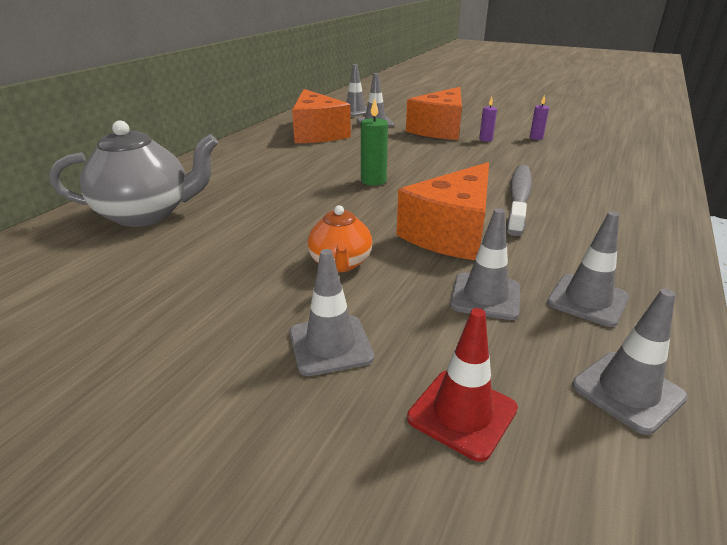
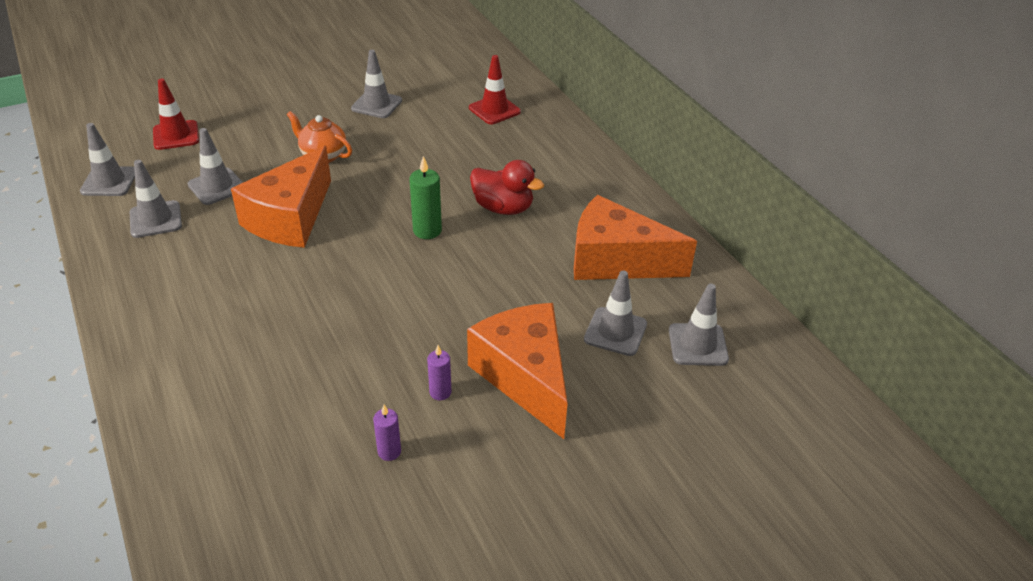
camera: 125 degrees right, 10 degrees up
(147, 214) = (494, 110): grey teapot -> red traffic cone
(308, 168) = (503, 208): none -> red duck
(330, 345) = (262, 123): grey traffic cone -> grey traffic cone (376, 104)
(451, 233) = (290, 218): orange cheese -> orange cheese turned 135 degrees counterclockwise
(518, 199) = (282, 291): grey toothbrush -> none

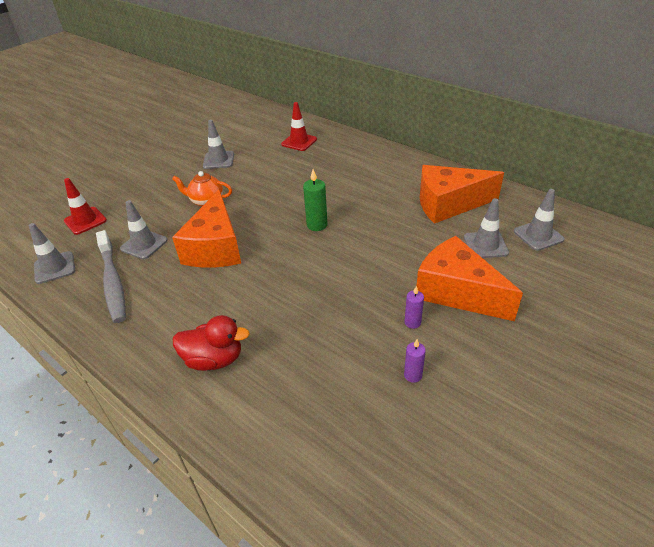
camera: 20 degrees left, 0 degrees up
(155, 219) = (113, 281): grey traffic cone -> grey toothbrush
(503, 208) = (354, 196): red duck -> red duck (214, 359)

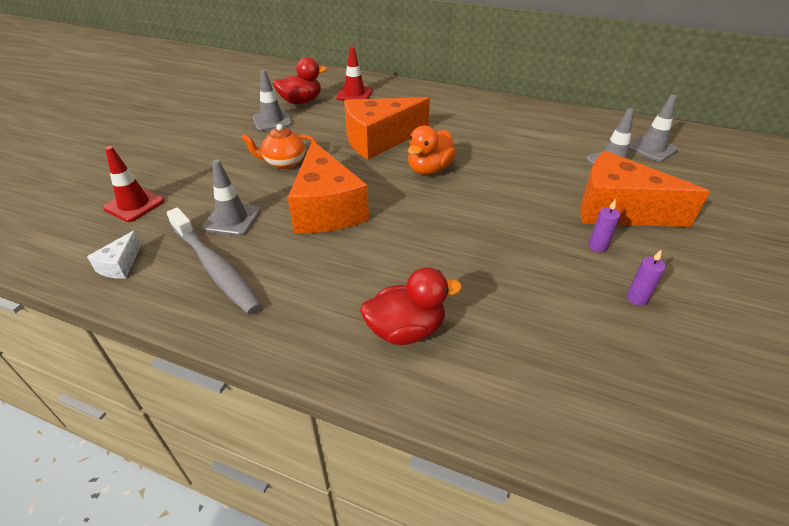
camera: 20 degrees left, 0 degrees up
(55, 268) = (120, 265): grey traffic cone -> white cheese
(251, 144) = (301, 101): none -> red duck
(317, 225) = (429, 169): green candle -> orange duck
(448, 204) = (549, 133): orange cheese -> orange cheese (379, 140)

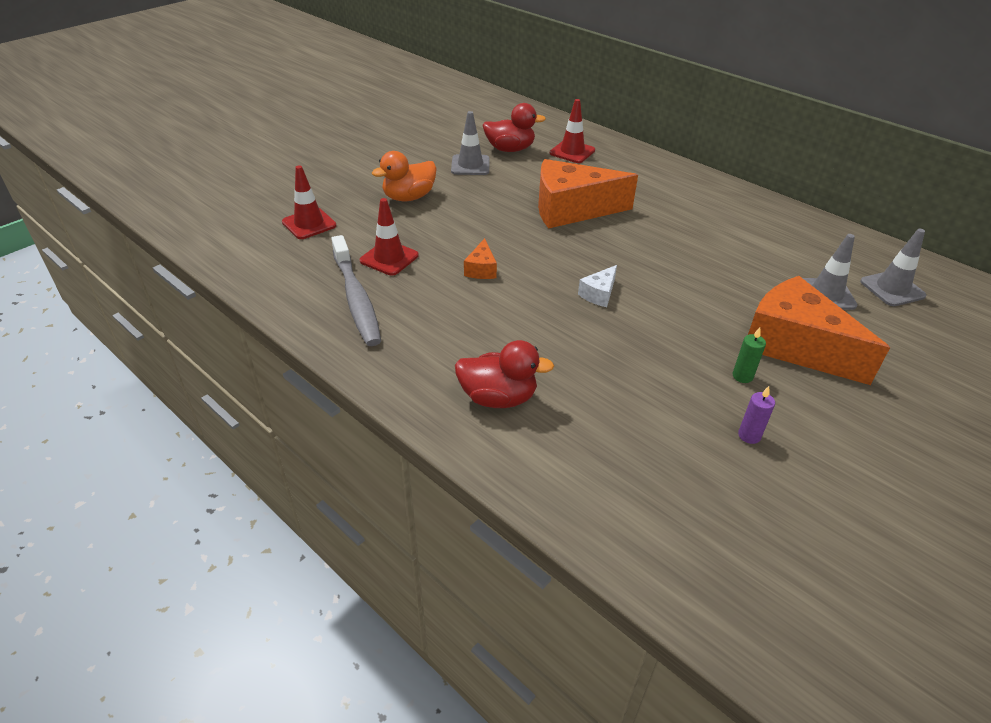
camera: 20 degrees right, 0 degrees up
(120, 265) = (279, 276): white cheese -> white cheese (599, 294)
(232, 219) = (389, 258): grey traffic cone -> red traffic cone
(284, 163) = (462, 213): orange teapot -> none
(327, 208) = (481, 269): orange cheese -> orange cheese, size x0.43
(429, 169) = (608, 253): orange duck -> orange duck (409, 197)
(597, 246) = (742, 376): purple candle -> green candle

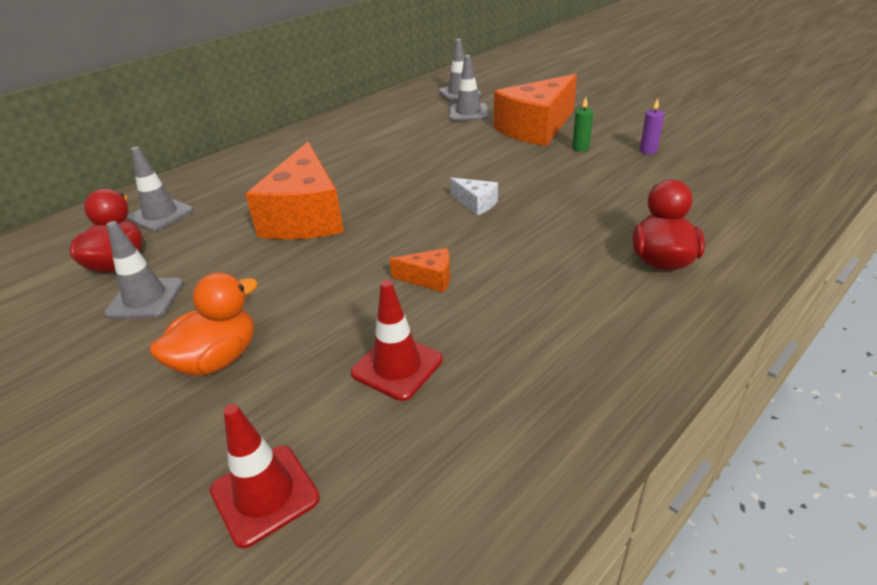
camera: 85 degrees left, 5 degrees down
(356, 298) = (503, 392): grey toothbrush -> none
(409, 197) = (217, 359): orange duck -> orange duck turned 105 degrees counterclockwise
(572, 152) = (161, 215): red traffic cone -> grey traffic cone

